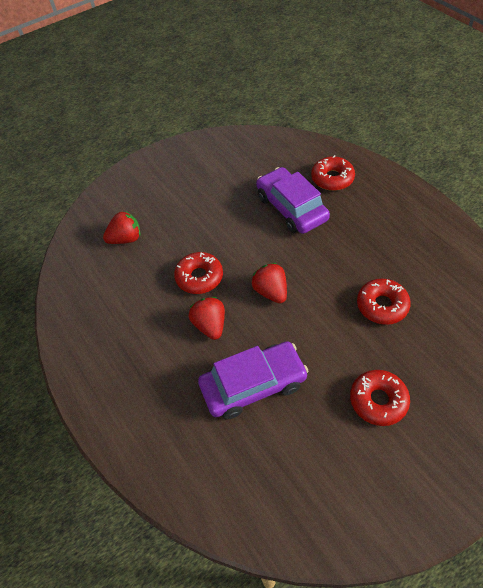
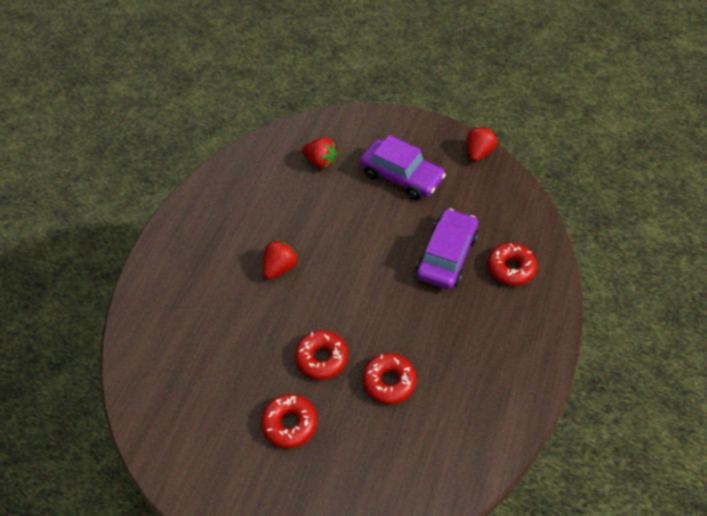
camera: 50 degrees right, 0 degrees up
(199, 277) = (319, 233): red donut -> red donut (321, 358)
(253, 385) = (246, 328): purple car -> purple car (401, 176)
(271, 292) = (342, 291): red strawberry -> red strawberry (478, 153)

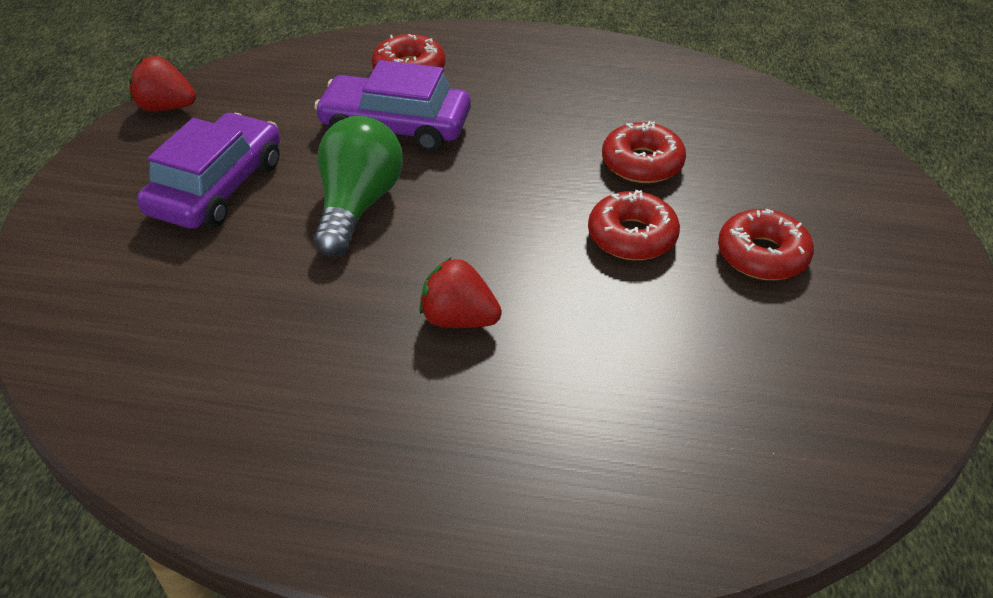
camera: 100 degrees left, 10 degrees down
(320, 162) = (169, 301): red strawberry -> none
(375, 233) = (358, 205): none -> green light bulb

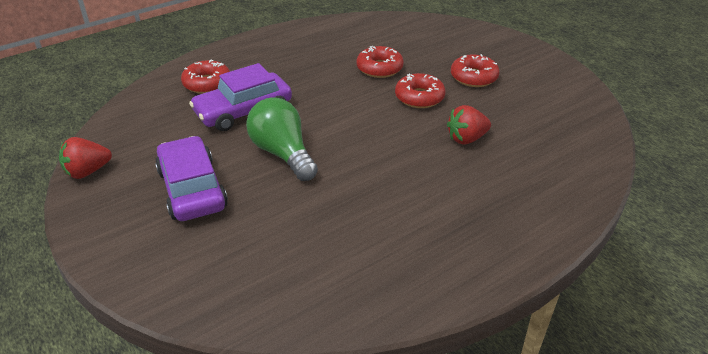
camera: 45 degrees left, 5 degrees down
(459, 319) = (404, 168): red strawberry -> red strawberry (466, 139)

